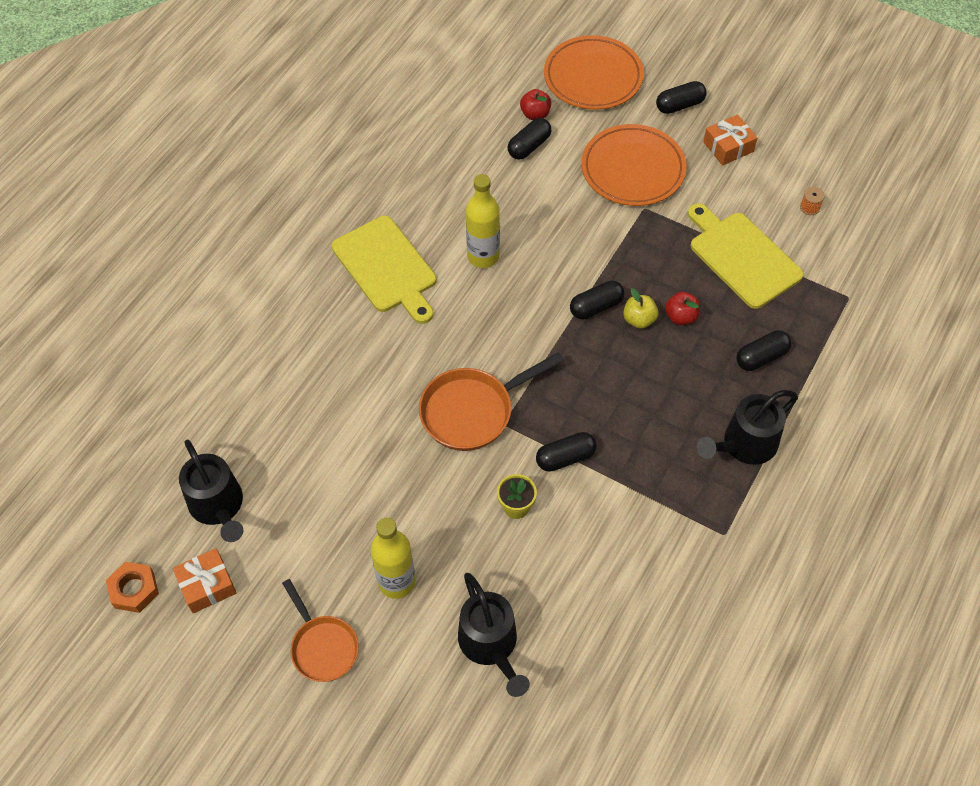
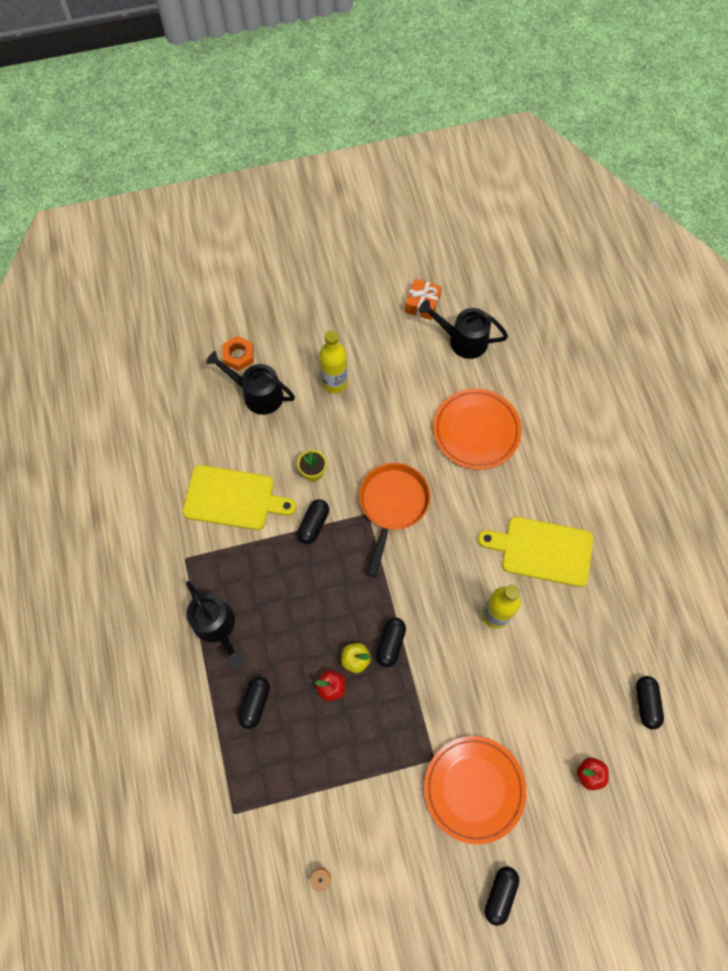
camera: 135 degrees right, 10 degrees up
(134, 589) = (453, 274): orange nut -> orange nut (238, 356)
(322, 646) = (337, 326): orange pan -> none
(529, 146) = (562, 738): black capsule -> black capsule (646, 703)
(593, 77) = (589, 858): orange plate -> orange plate (476, 431)
(728, 147) = (428, 884): orange gift -> none
(742, 257) = (332, 779): yellow cutting board -> yellow cutting board (233, 498)
(744, 445) = (217, 627): black watering can -> black watering can turned 135 degrees clockwise

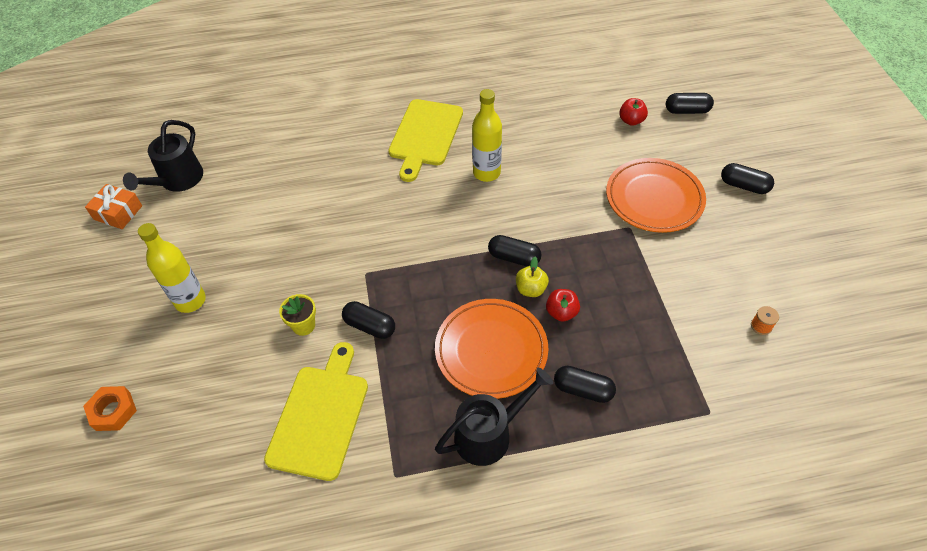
camera: 85 degrees left, 15 degrees down
(257, 394) = (179, 387): black watering can -> none
(392, 505) = (359, 250): orange pan -> none
(476, 431) = (288, 175): orange plate -> orange plate (491, 350)
(646, 703) = (568, 82): black capsule -> black capsule (687, 111)

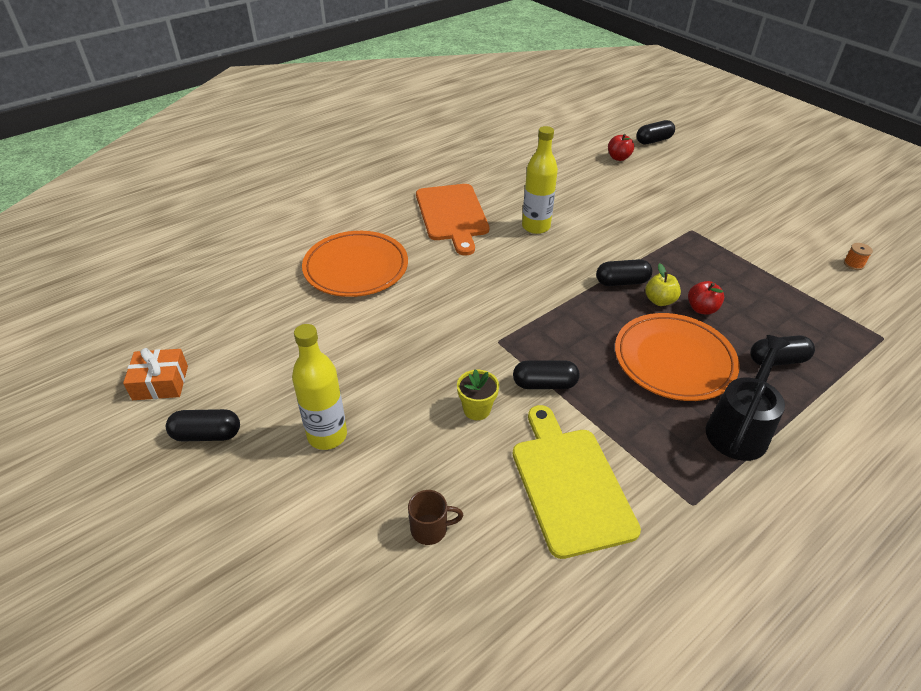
camera: 30 degrees left, 10 degrees down
(113, 411) = (324, 589): orange nut -> none
(178, 181) = (214, 329): black watering can -> none
(203, 403) = (430, 529): none -> brown mug
(425, 135) = (452, 215): yellow cutting board -> orange cutting board
(654, 198) = (689, 204): orange plate -> orange plate (356, 268)
(744, 186) = (744, 177): black capsule -> black capsule (207, 434)

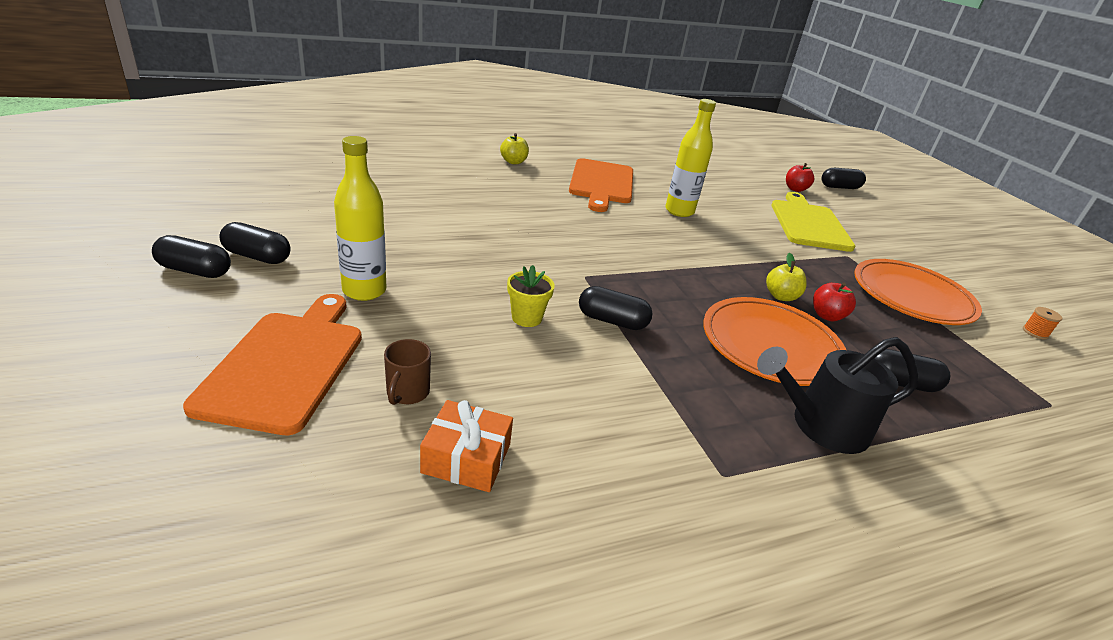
camera: 15 degrees right, 10 degrees down
(160, 382) = (250, 213): orange gift -> orange gift (466, 458)
(317, 543) = (286, 365): none -> orange cutting board
(356, 268) = (485, 192): orange plate -> orange plate (912, 297)
(358, 215) = (513, 162): none -> yellow apple
(430, 529) = (407, 393): brown mug -> brown mug turned 90 degrees clockwise
(570, 484) = (586, 408): yellow cutting board -> yellow cutting board (808, 224)
(622, 282) = (746, 271): black capsule -> black capsule (195, 271)
(739, 428) = (820, 426): black watering can -> black watering can turned 150 degrees counterclockwise

